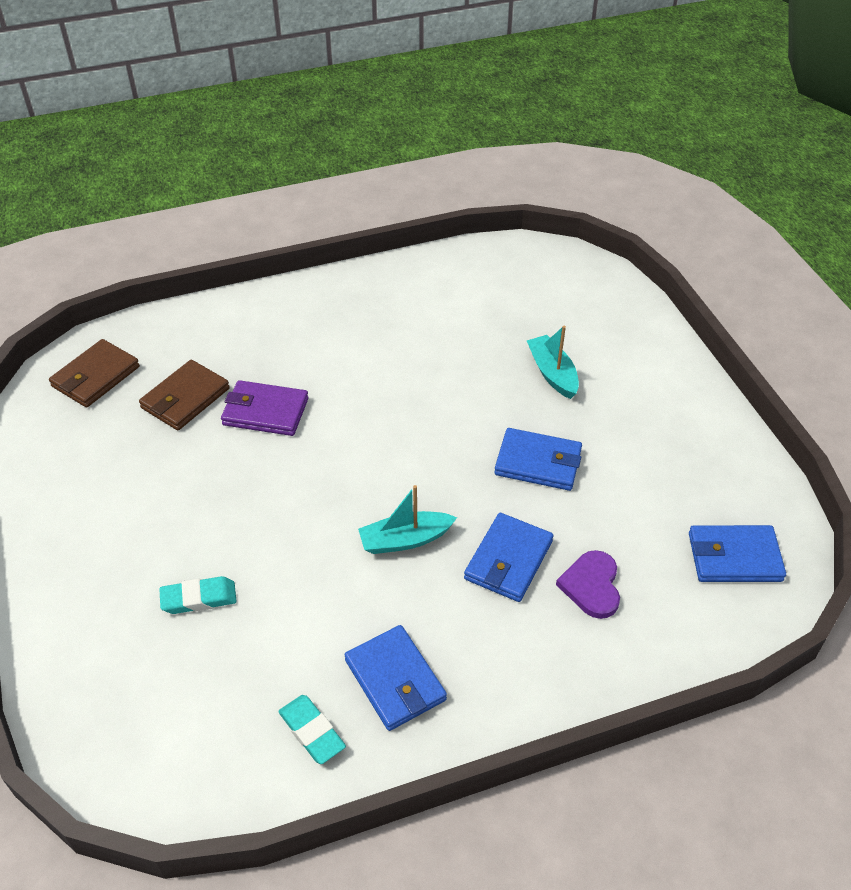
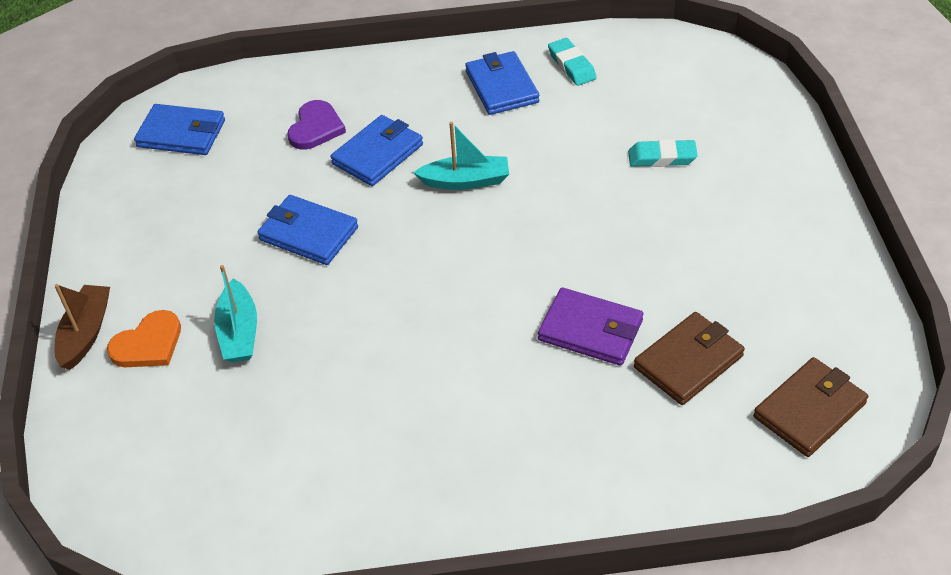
camera: 165 degrees left, 0 degrees up
(619, 356) = (148, 344): none -> orange heart
(674, 357) = (86, 333): none -> brown boat

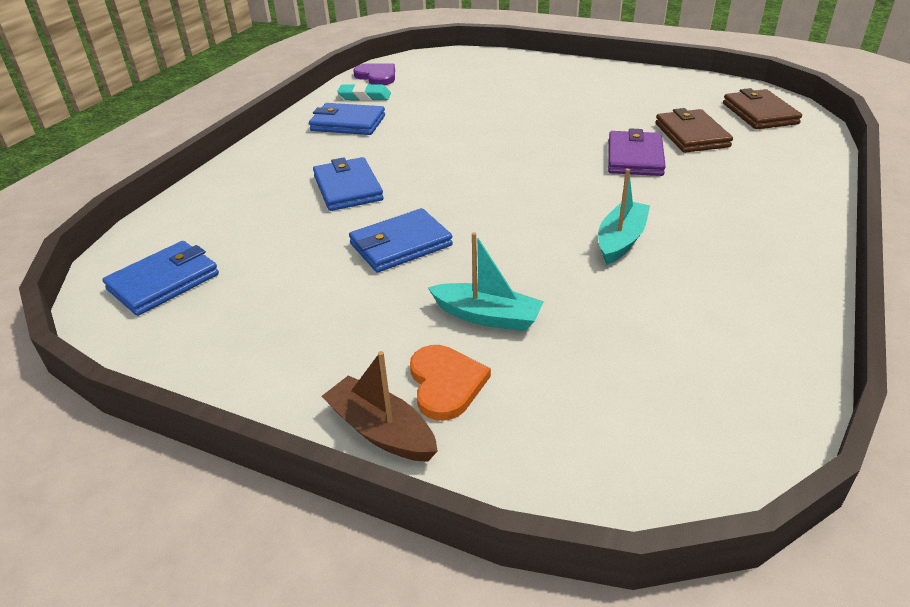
camera: 60 degrees left, 10 degrees down
(316, 128) = (272, 207): purple heart -> purple heart (377, 76)
(466, 181) = (429, 161): turquoise boat -> turquoise boat (621, 240)
(590, 330) = (635, 157): purple wallet -> purple wallet turned 45 degrees counterclockwise
(662, 158) = (495, 94): turquoise eraser -> none

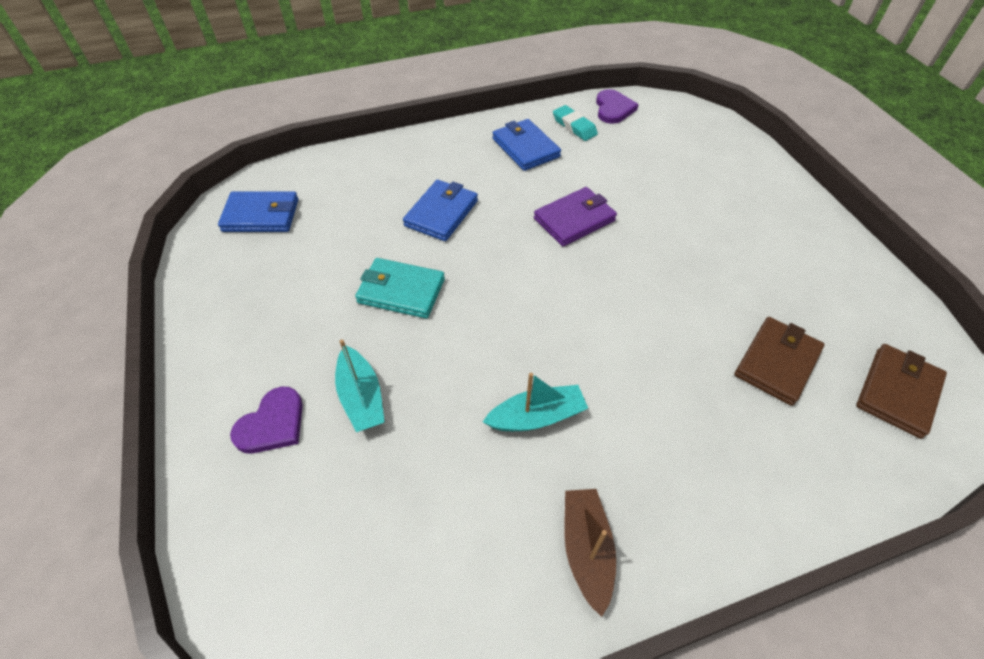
camera: 45 degrees right, 15 degrees up
(381, 431) = (205, 422): brown boat -> brown boat (586, 549)
(400, 245) = (401, 291): blue wallet -> turquoise wallet
(446, 383) = (272, 424): orange heart -> purple heart
(635, 157) = (682, 346): purple wallet -> purple wallet (574, 219)

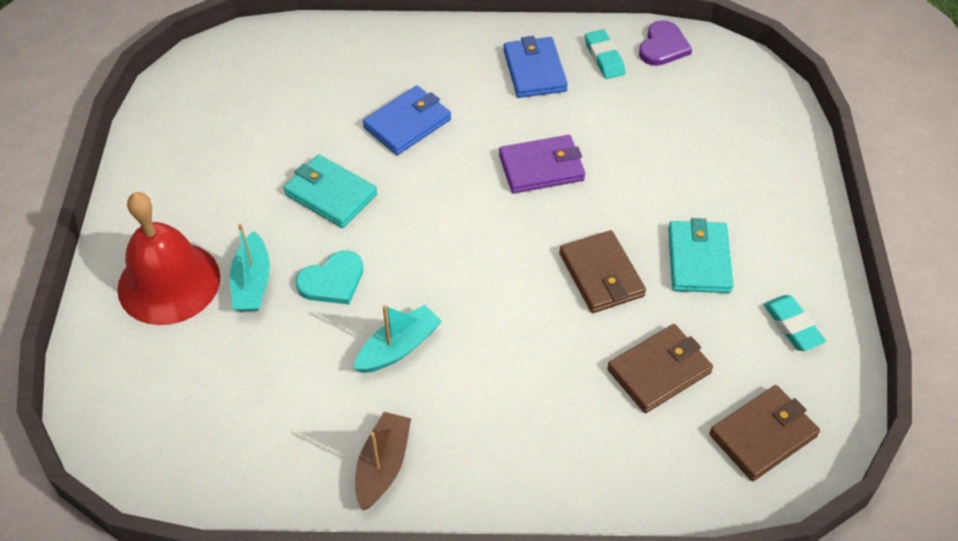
camera: 20 degrees right, 0 degrees up
(261, 215) = (230, 78): blue wallet -> none
(272, 424) = (169, 282): purple heart -> red bell
(441, 371) = (332, 281): none -> turquoise heart
(537, 416) = (398, 347): turquoise boat -> turquoise boat turned 45 degrees counterclockwise
(676, 293) = (601, 275): none -> brown wallet
(745, 258) = (699, 260): none -> turquoise wallet
(851, 290) = (792, 326): none -> turquoise eraser

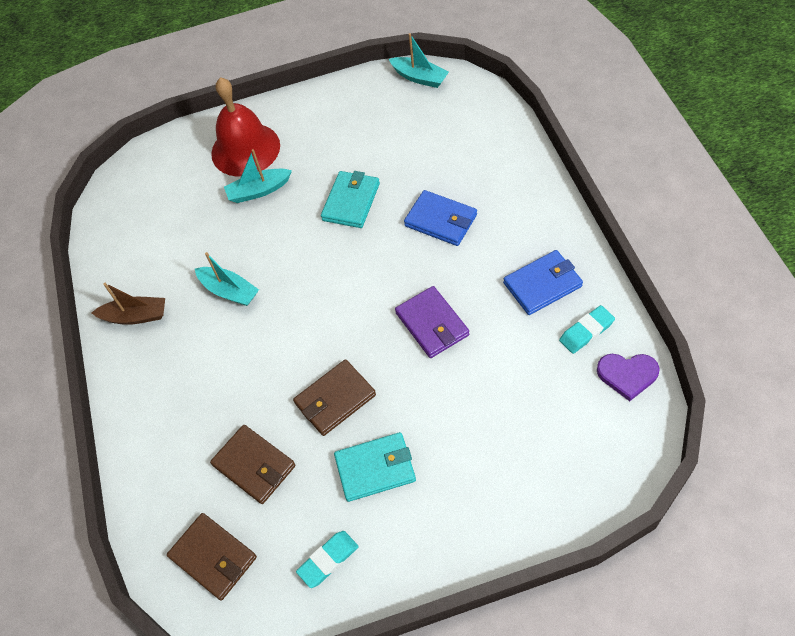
camera: 80 degrees right, 5 degrees up
(179, 84) = (420, 77): none -> turquoise boat
(332, 281) = (274, 233): turquoise heart -> none

